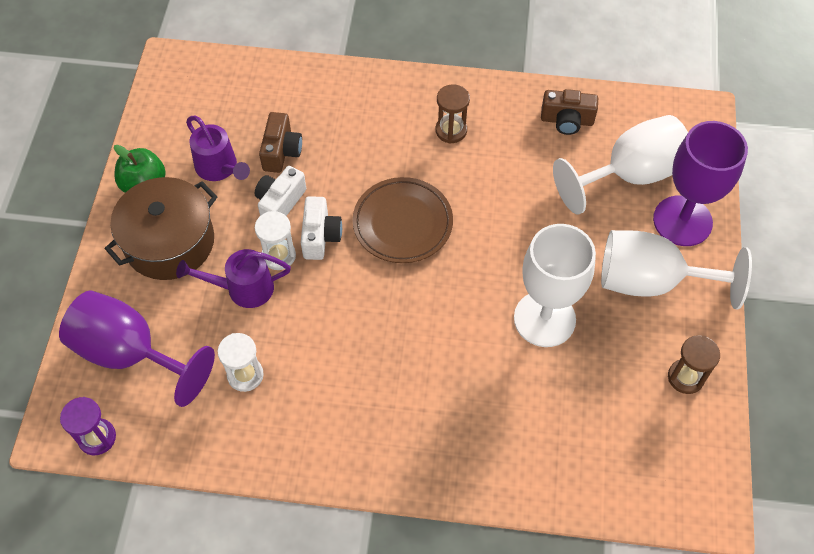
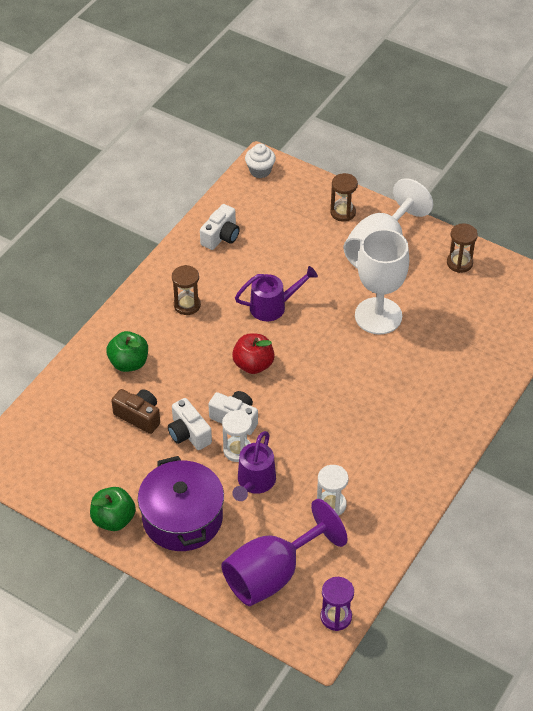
camera: 65 degrees left, 10 degrees down
(169, 242) = (182, 518): brown pot -> purple pot
(220, 168) = (130, 462): purple watering can -> purple watering can (273, 306)
(346, 114) = (129, 363): none -> green apple
(402, 223) = (253, 365): brown plate -> red apple
(567, 120) = (221, 236): brown camera -> white camera
(630, 175) = (289, 223): white goblet -> none
(682, 221) = (343, 212): purple goblet -> brown hourglass
(689, 116) = (260, 171): none -> white cupcake

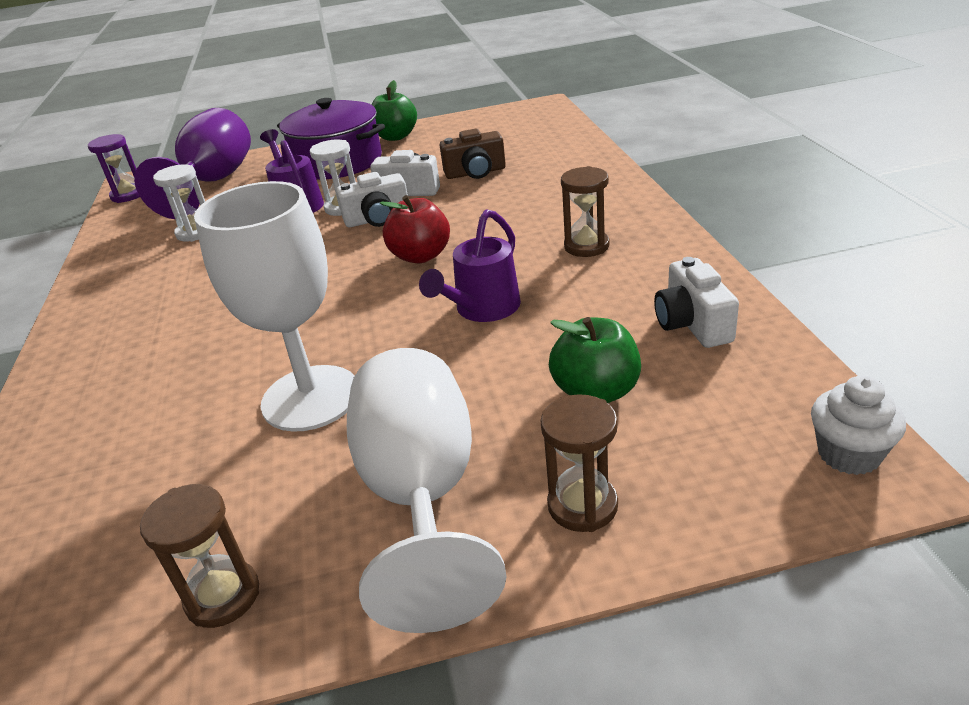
camera: 140 degrees right, 15 degrees down
(129, 363) = (553, 186): green apple -> green apple (596, 392)

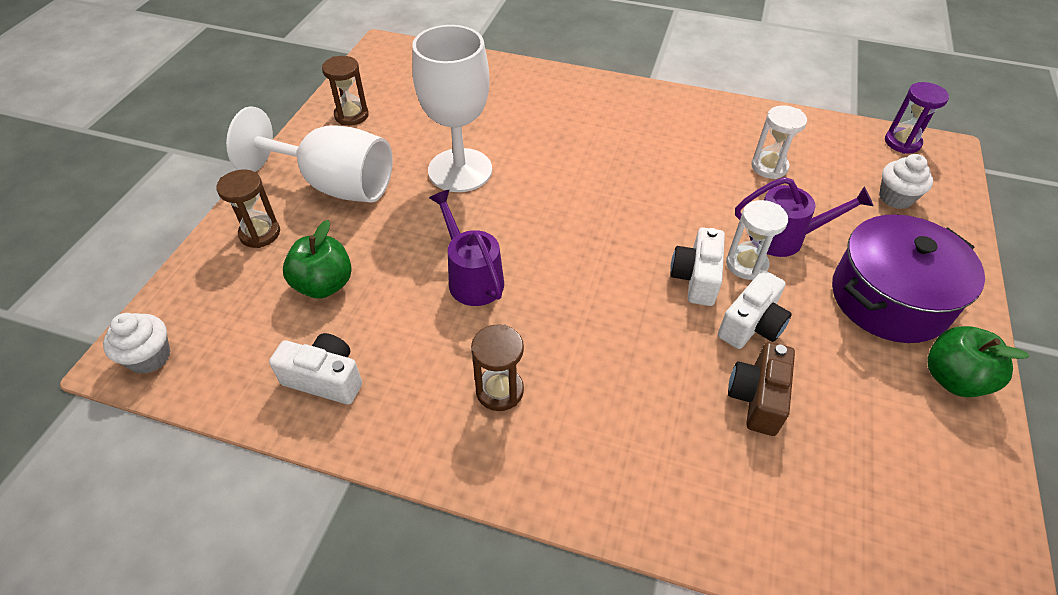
camera: 115 degrees right, 15 degrees up
(214, 182) = (895, 198): purple goblet -> white cupcake
(421, 256) = (592, 278): red apple -> none

